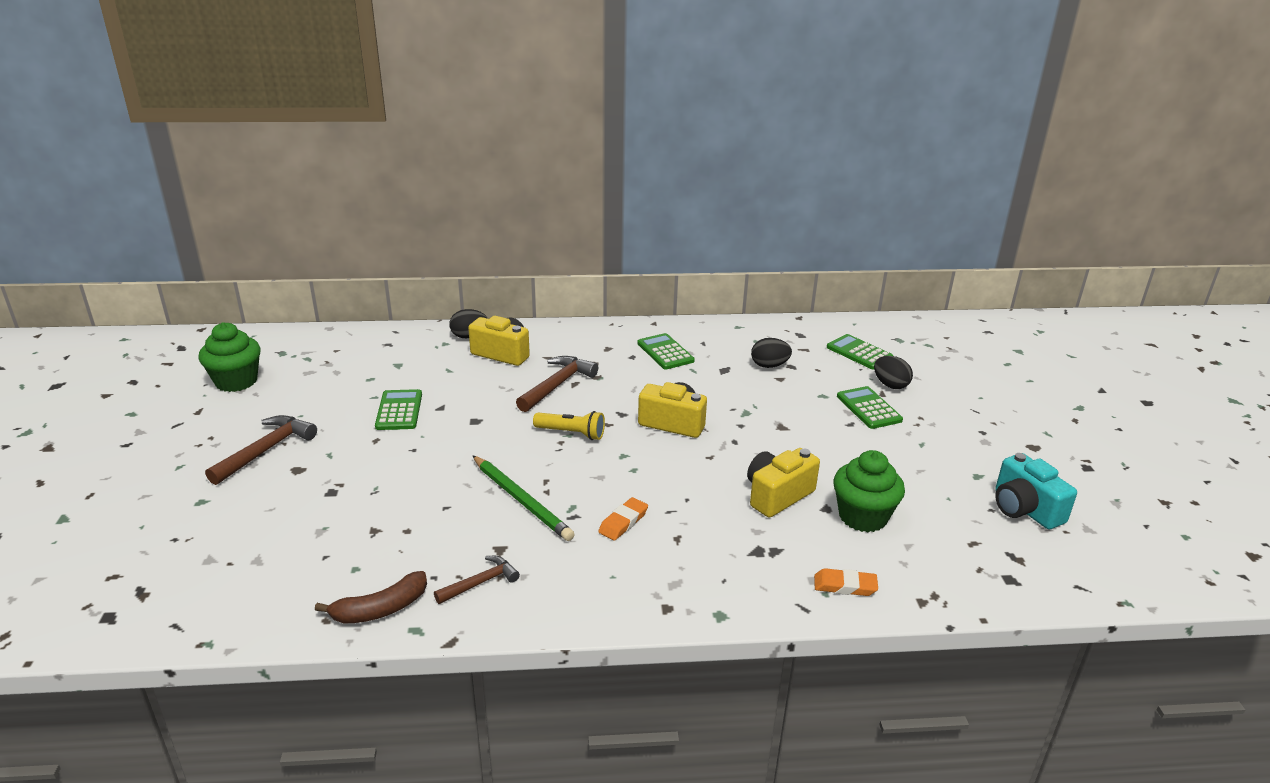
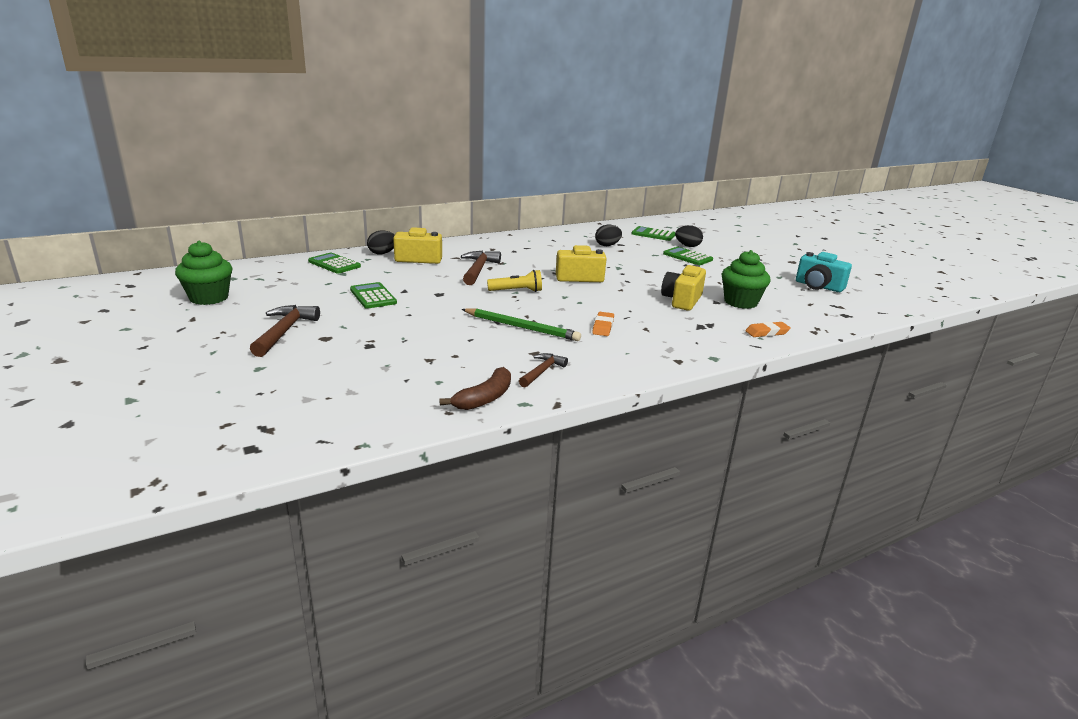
camera: 25 degrees left, 5 degrees down
(665, 352) = (534, 246): green calculator -> green calculator (334, 264)

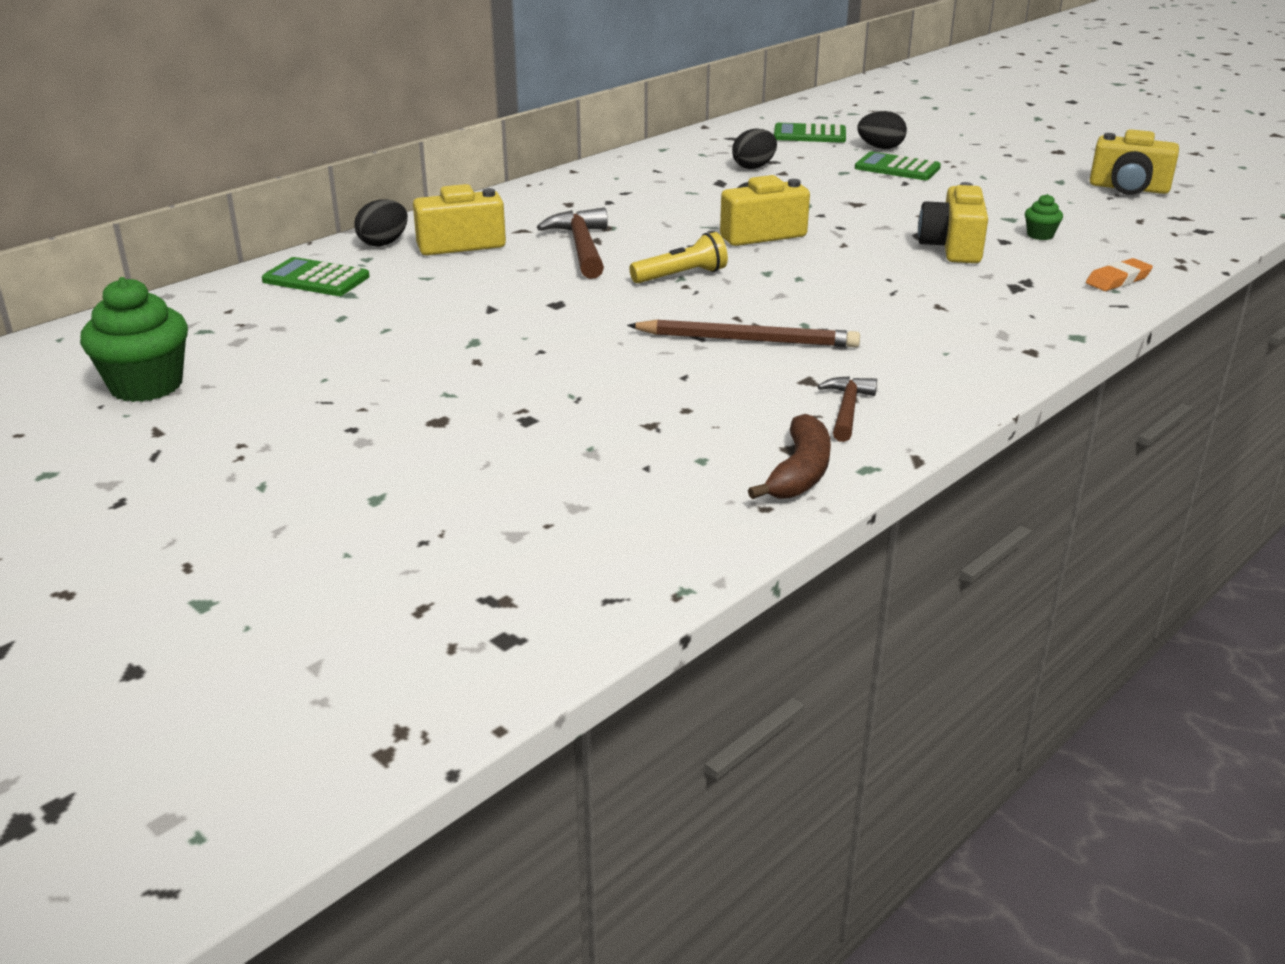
camera: 15 degrees left, 5 degrees up
(284, 331) = (354, 423): brown hammer -> none
(373, 296) = (446, 329): green calculator -> none
(521, 327) = (747, 340): green pencil -> brown pencil
(603, 327) = (872, 315): orange eraser -> none
(740, 302) = (1040, 235): green cupcake -> green cupcake, size x0.47
(818, 286) = (1128, 188): turquoise camera -> yellow camera

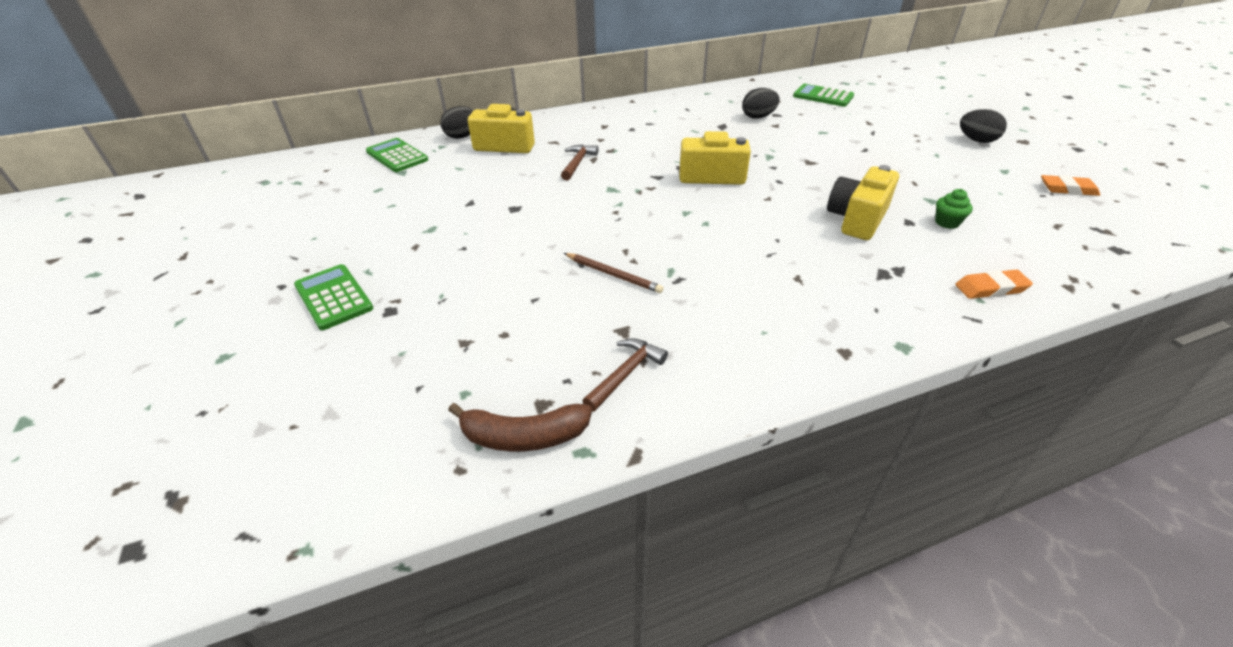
camera: 25 degrees right, 10 degrees up
(146, 385) = (220, 217): green cupcake -> none
(581, 247) = (577, 163): brown hammer -> brown hammer, size x0.62
(681, 276) = (621, 202): yellow flashlight -> none
(747, 340) = (613, 274): brown pencil -> brown pencil, size x0.62
(799, 473) = (524, 436): brown banana -> brown banana turned 45 degrees clockwise
(880, 148) = (869, 115): black egg -> black egg (976, 140)
(897, 168) = (869, 135): green calculator -> green calculator (333, 297)
(1128, 188) = (1067, 189): yellow camera -> orange eraser

